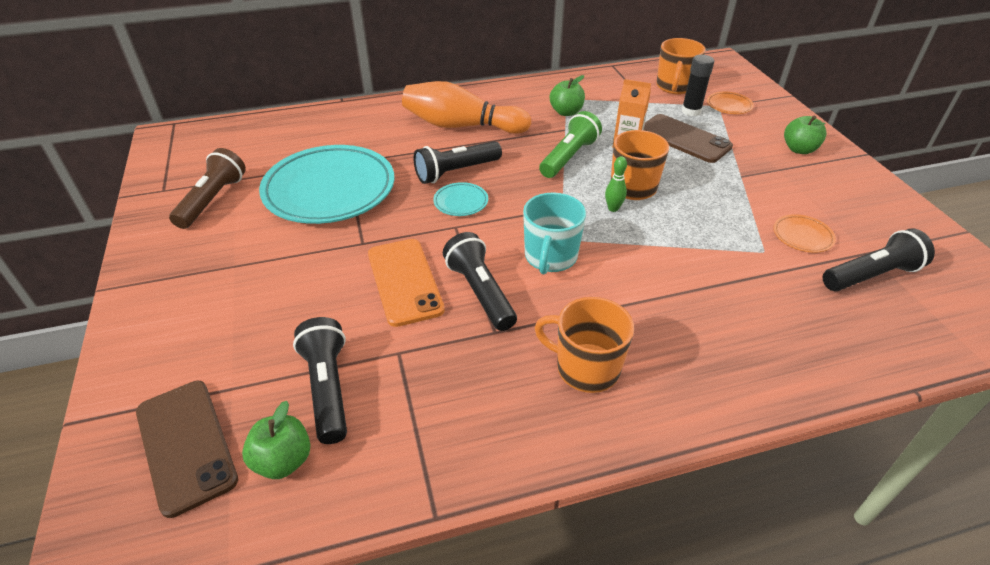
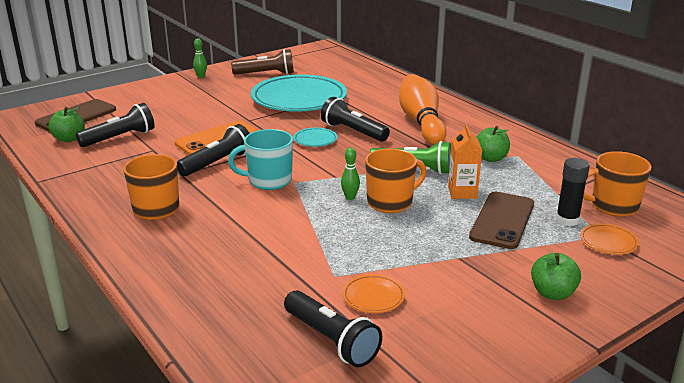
camera: 70 degrees right, 15 degrees down
(153, 264) = (201, 76): none -> green bowling pin

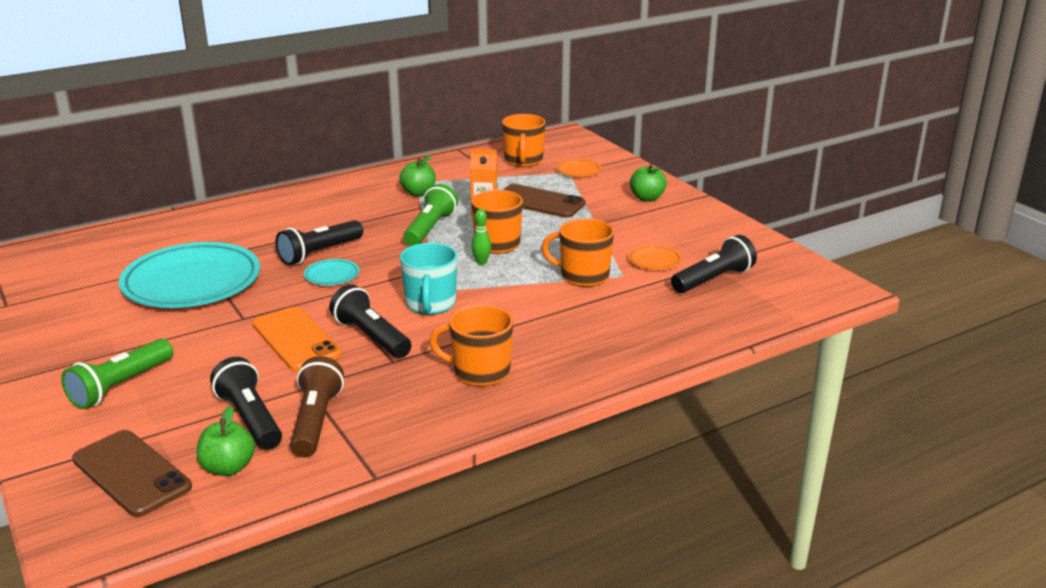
camera: 85 degrees left, 0 degrees up
(168, 100) = (120, 386): none -> green flashlight
(201, 76) = (28, 361): green bowling pin -> none
(266, 74) = (67, 306): brown flashlight -> brown flashlight (316, 421)
(329, 251) = (583, 276): none -> orange mug
(421, 122) = (313, 216): orange bowling pin -> none
(567, 220) = (542, 179): black glue stick -> none

